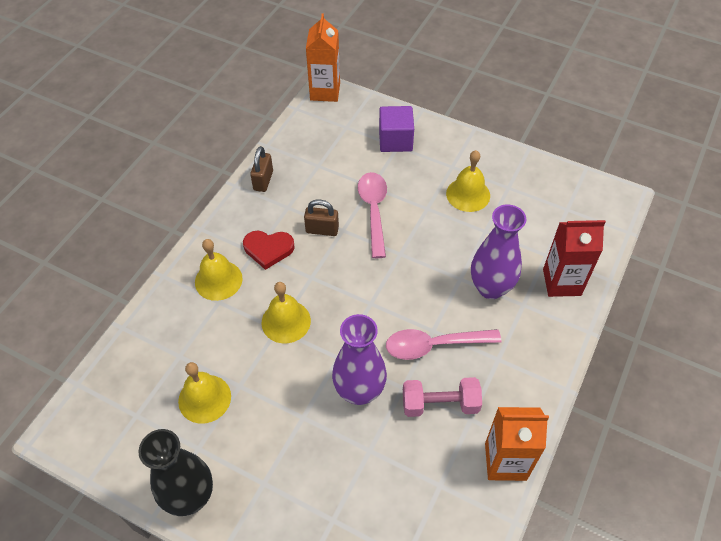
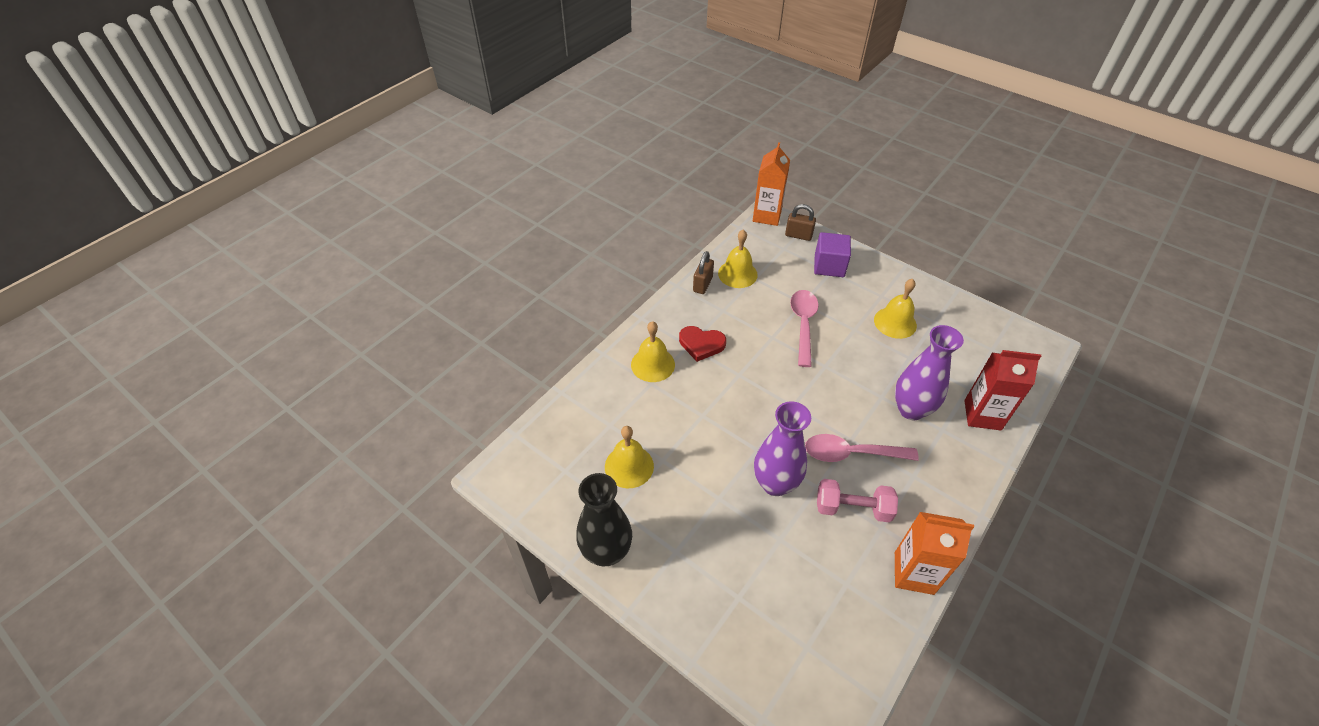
camera: 10 degrees right, 5 degrees down
(286, 321) = (711, 410): yellow bell -> yellow bell (737, 274)
(322, 230) = (753, 334): brown padlock -> brown padlock (798, 235)

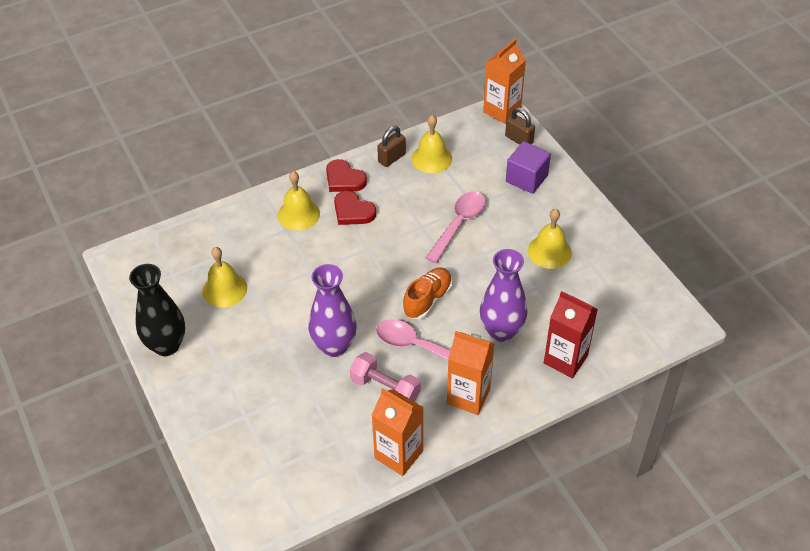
camera: 25 degrees right, 0 degrees up
(673, 317) = (344, 179): none -> red heart
(827, 404) = (427, 300): none -> orange shoe
(930, 484) = (468, 396): none -> orange carton

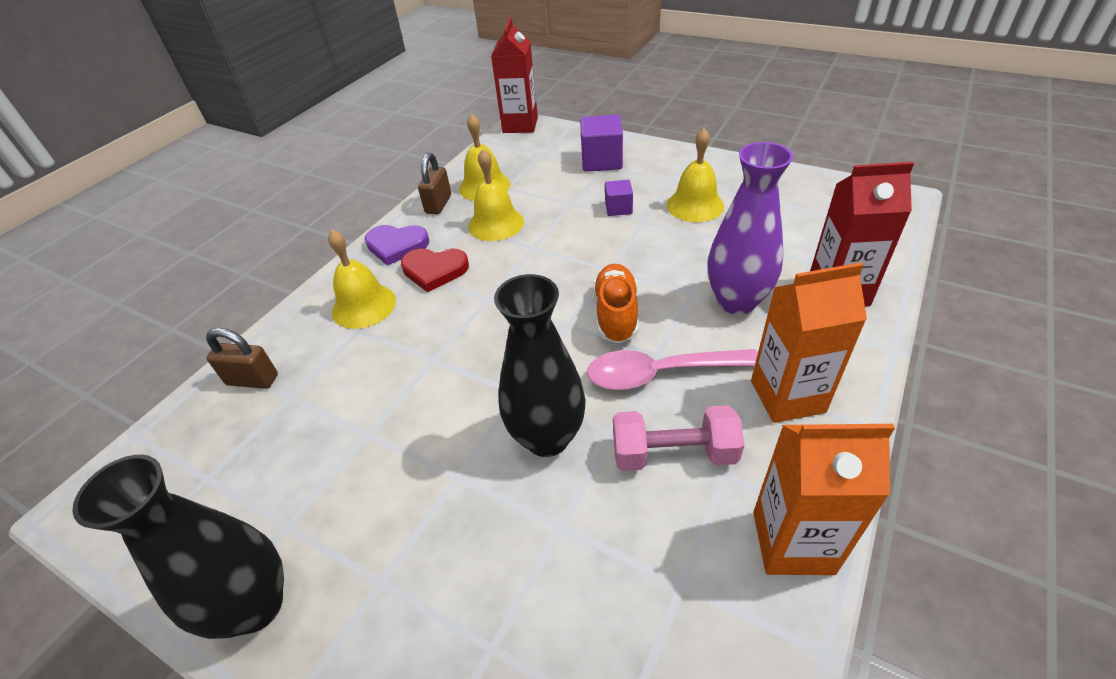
camera: 30 degrees left, 5 degrees down
(224, 289) = (313, 452): yellow bell -> yellow bell (496, 223)
(334, 346) = (547, 438): purple vase -> black vase
(344, 179) = (396, 246): red heart -> purple heart
(459, 224) = (574, 226): pink spoon -> none
(499, 226) = (618, 208): none -> purple cube
(502, 111) = (520, 125): orange carton -> red carton
(519, 139) = (560, 137): brown padlock -> brown padlock (252, 380)

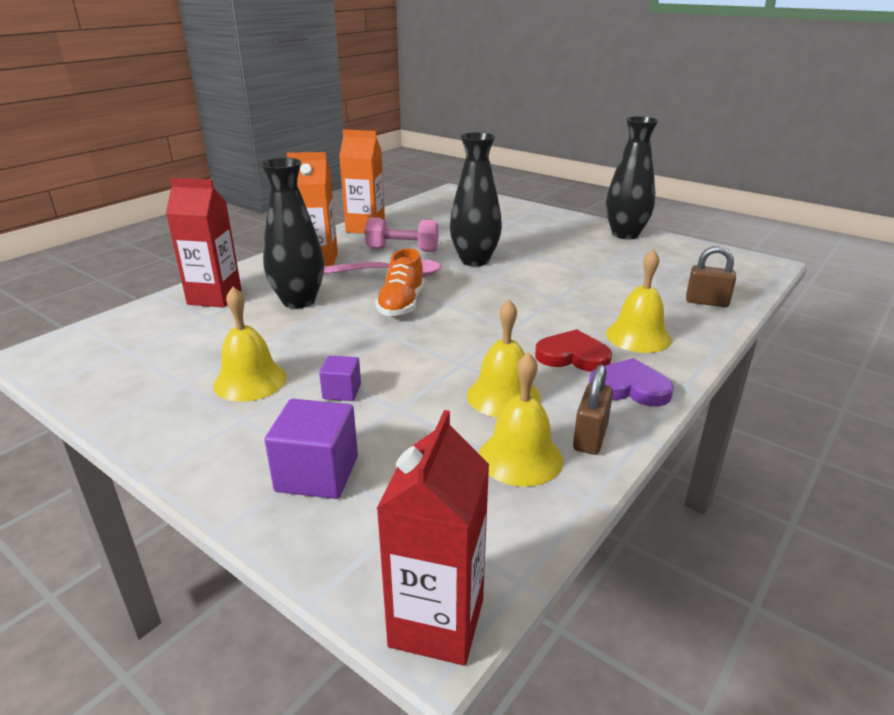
camera: 175 degrees left, 15 degrees down
(736, 301) = (299, 301): purple vase -> black vase

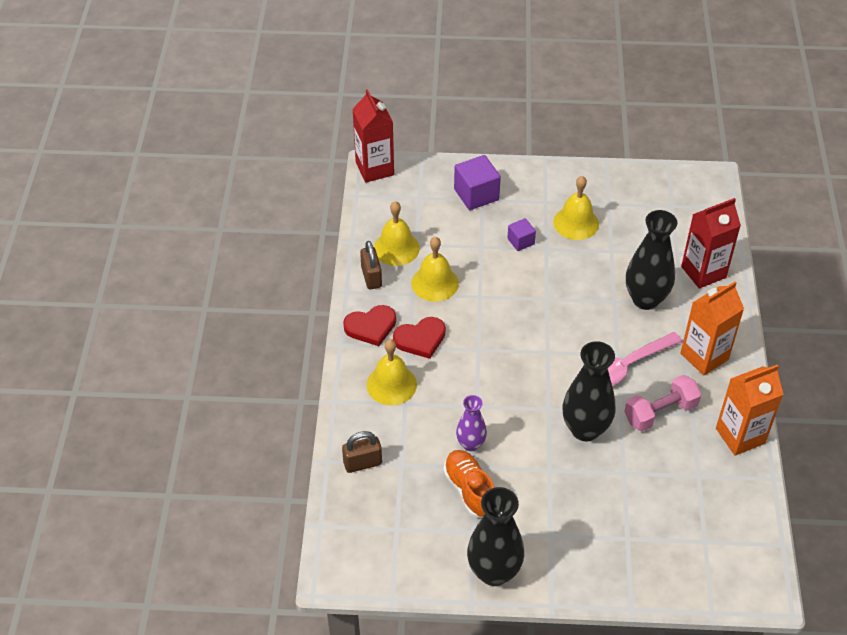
camera: 145 degrees right, 20 degrees up
(401, 305) = (574, 334): orange shoe -> orange shoe (469, 490)
(586, 282) = (470, 444): none -> purple vase
(629, 387) = (371, 327): purple heart -> red heart

